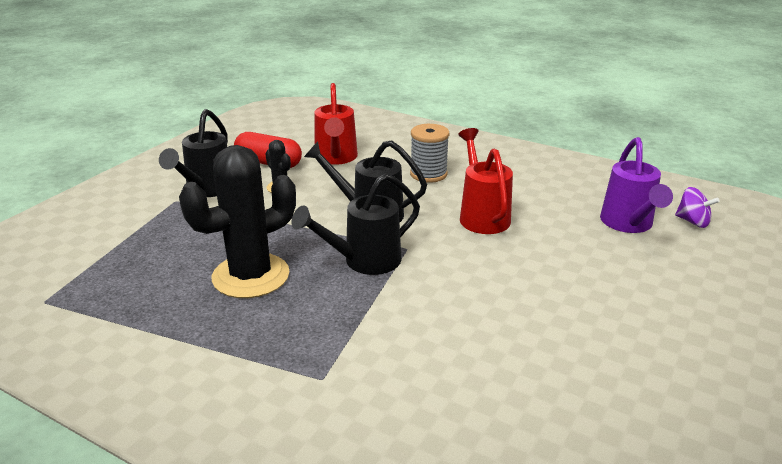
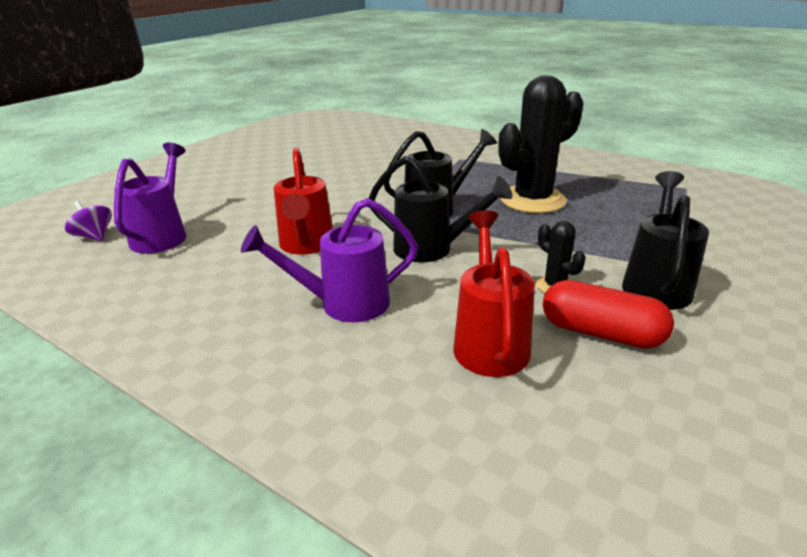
camera: 175 degrees left, 0 degrees up
(428, 174) = (344, 304): grey spool -> purple watering can

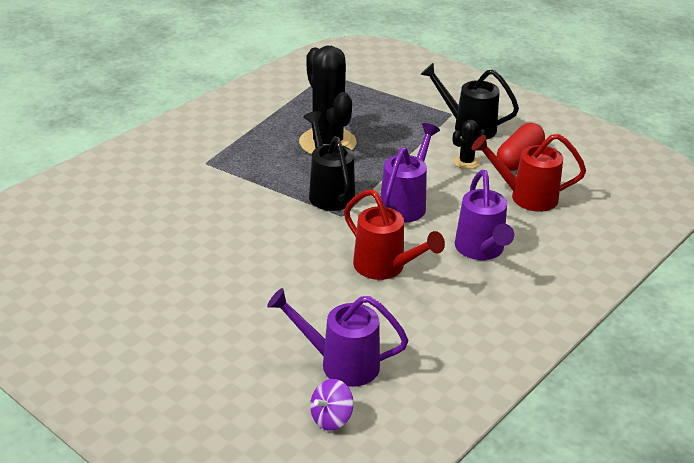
camera: 85 degrees left, 5 degrees up
(306, 245) = (385, 267): red watering can -> red watering can turned 45 degrees clockwise
(431, 249) = (405, 204): black watering can -> purple watering can

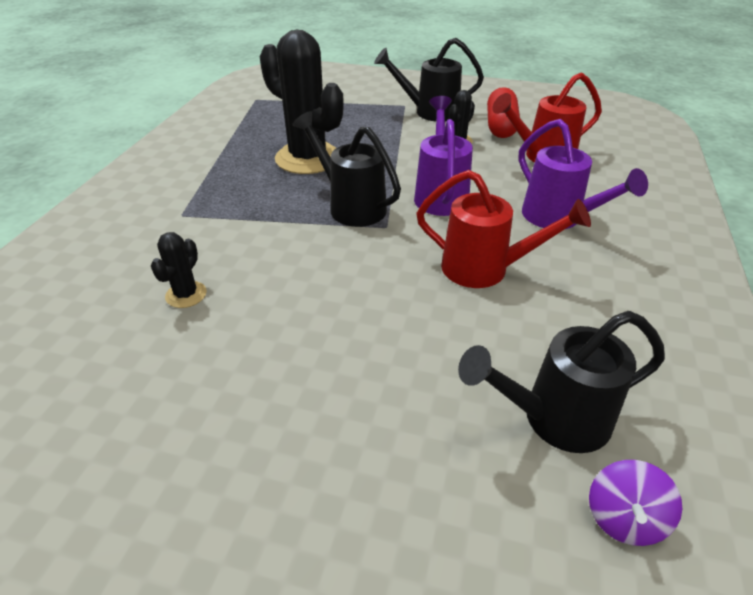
camera: 25 degrees left, 5 degrees up
(175, 219) = (186, 295): none -> black cactus
(341, 364) = (554, 419): purple watering can -> black watering can

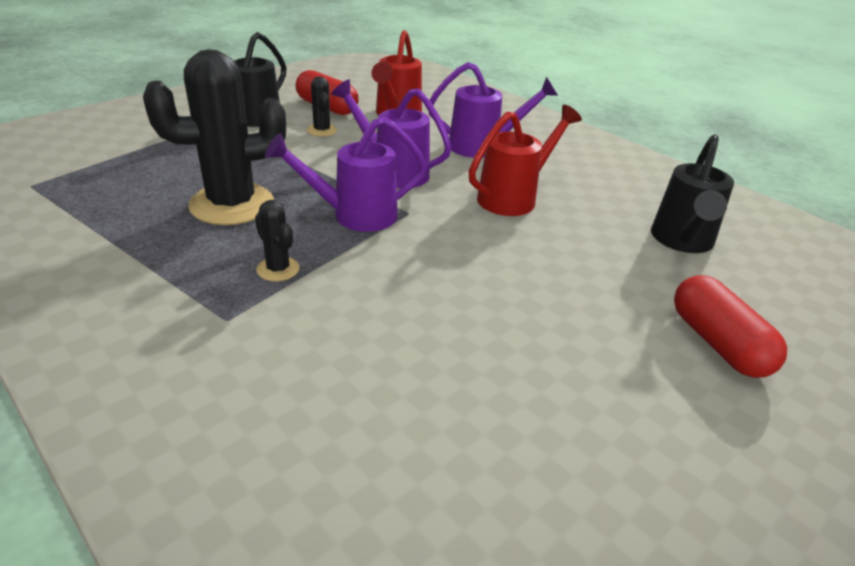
camera: 60 degrees left, 5 degrees down
(186, 295) = (392, 359): black cactus -> black cactus (278, 269)
(351, 206) = (355, 215): black watering can -> purple watering can
(365, 500) = (717, 343): none -> red capsule
(624, 518) = (766, 255): purple spinning top -> none

